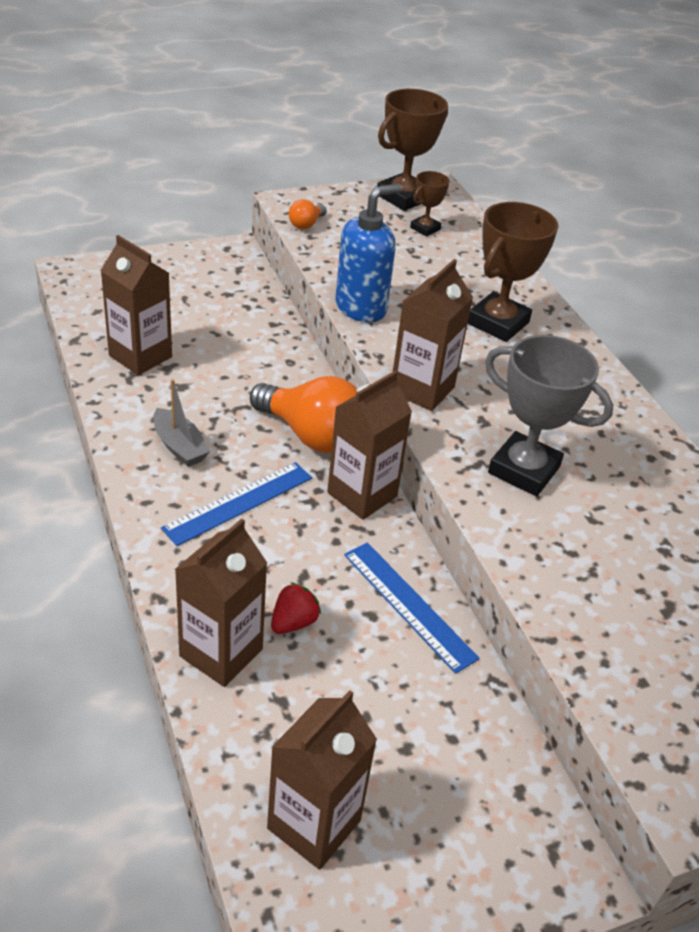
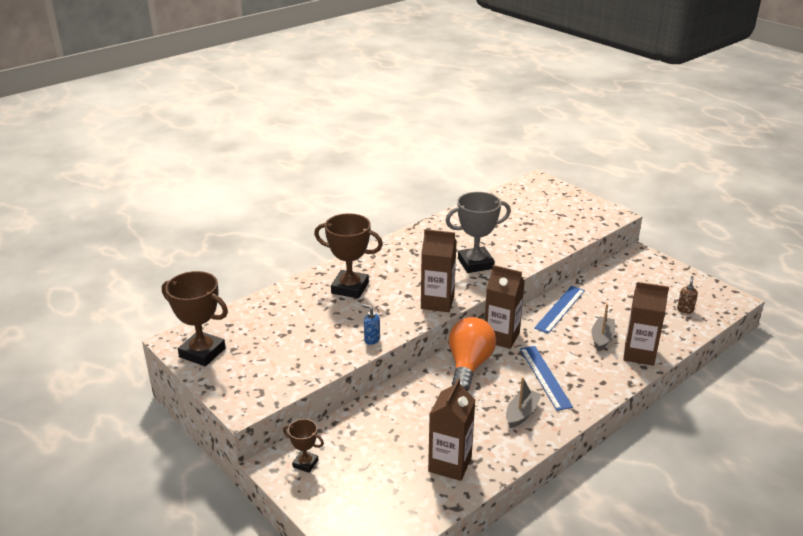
camera: 105 degrees left, 10 degrees down
(238, 502) = (545, 377): blue ruler -> blue ruler turned 45 degrees clockwise
(293, 622) = (602, 338): red strawberry -> grey boat
(306, 224) = (275, 390): orange light bulb -> none
(314, 824) = (685, 310): brown carton -> brown soap dispenser
(361, 308) = (372, 340): blue soap dispenser -> blue soap dispenser, size x0.45
(425, 228) = (247, 334): brown trophy -> brown trophy (305, 463)
(523, 470) = (475, 263): grey trophy -> grey trophy turned 60 degrees clockwise

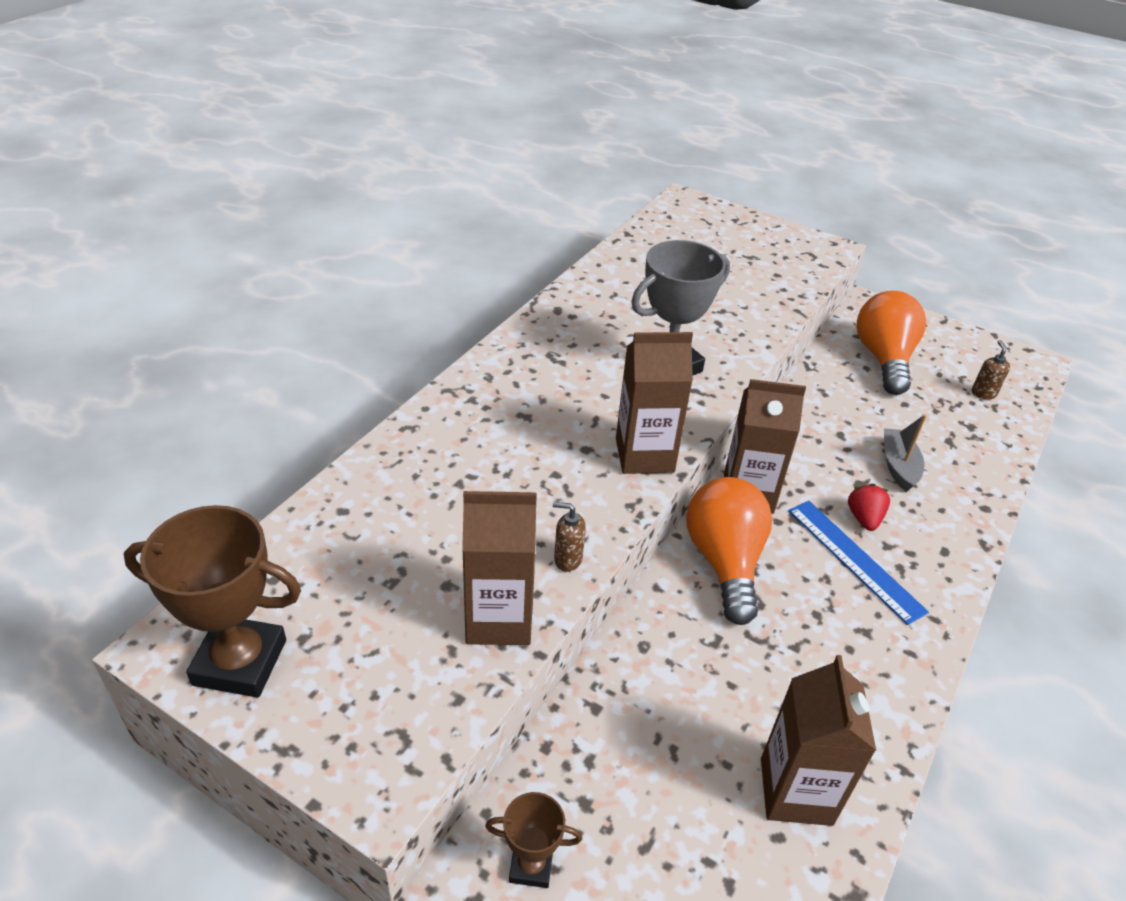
camera: 20 degrees left, 10 degrees up
(350, 288) = (477, 451): brown trophy -> none
(372, 340) = (567, 559): blue soap dispenser -> brown soap dispenser
(521, 413) = (857, 645): grey boat -> none
(560, 309) = (809, 422): blue ruler -> none
(563, 359) = (864, 518): none -> red strawberry
(630, 283) = (883, 359): none -> orange light bulb
(639, 354) = (966, 486): brown carton -> brown carton (499, 619)

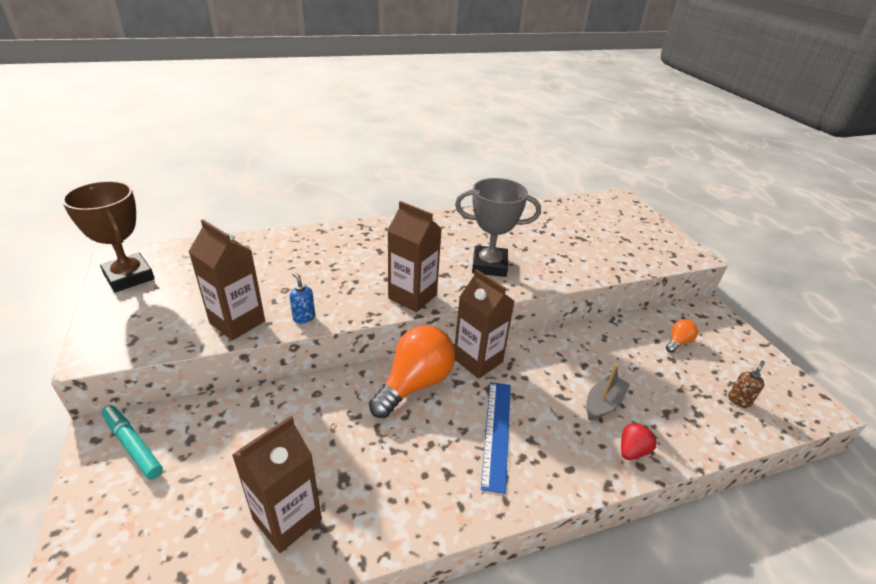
camera: 40 degrees right, 5 degrees down
(531, 866) = (133, 445): brown trophy -> turquoise marker
(567, 559) = (304, 317): brown soap dispenser -> blue soap dispenser
(864, 518) = (535, 416): red strawberry -> red strawberry (632, 450)
(883, 359) = (678, 342): orange light bulb -> orange light bulb, size x0.45

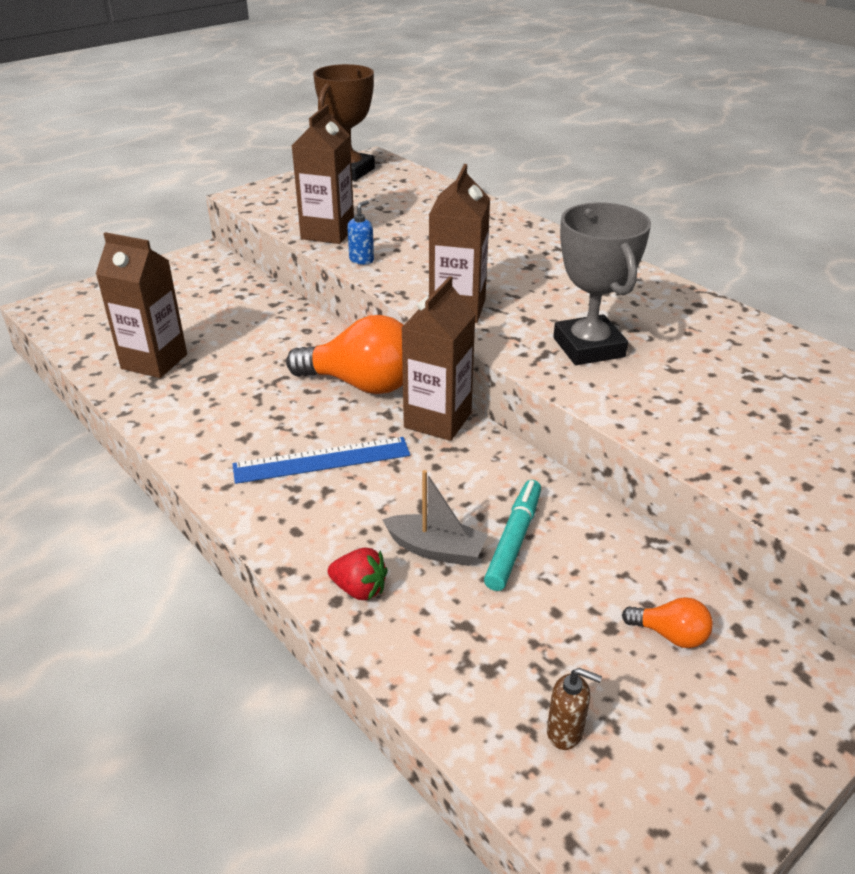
camera: 70 degrees right, 0 degrees up
(133, 445) = (197, 270): turquoise marker -> turquoise marker (513, 540)

